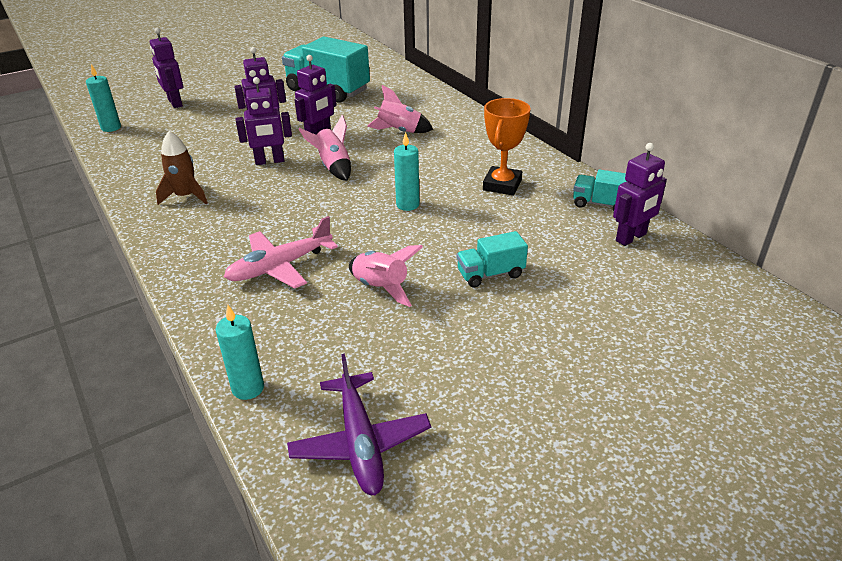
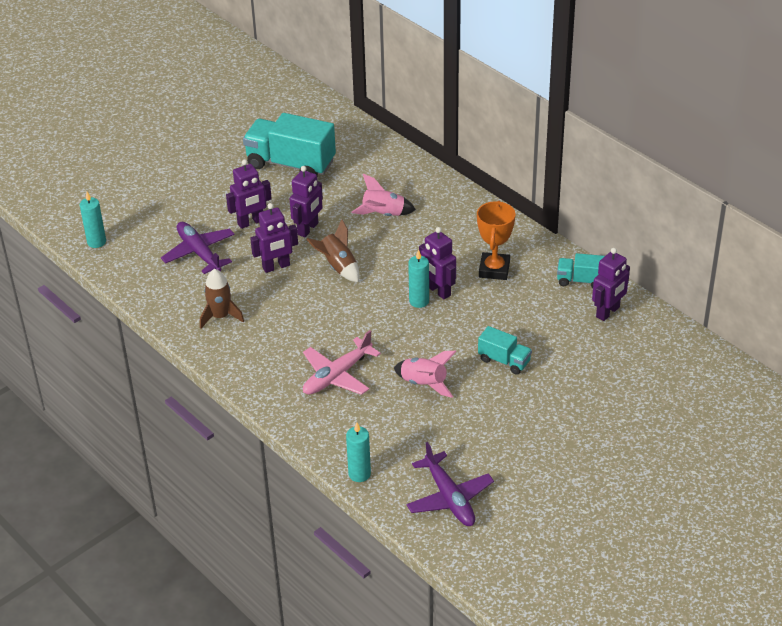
camera: 10 degrees left, 5 degrees up
(175, 103) = (140, 200): purple robot -> purple robot (438, 291)
(201, 144) = (199, 253): none -> purple plane
(333, 167) = (338, 267): pink rocket -> brown rocket
(490, 274) = (504, 361): turquoise truck -> turquoise truck turned 120 degrees counterclockwise

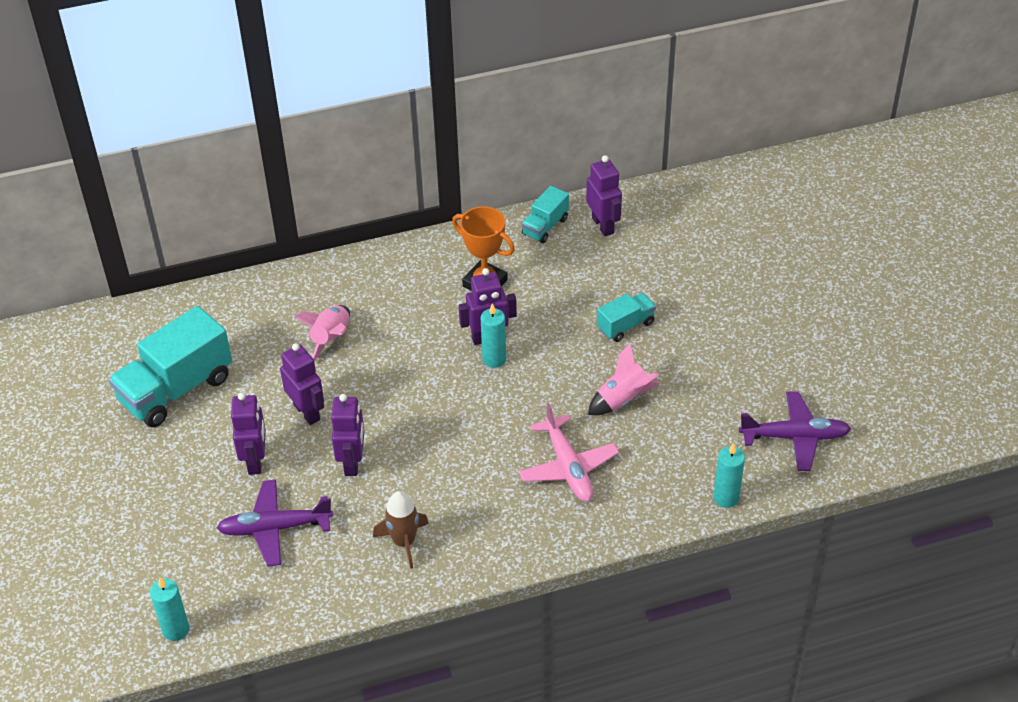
camera: 65 degrees left, 5 degrees up
(338, 267) = (392, 407): brown rocket -> none

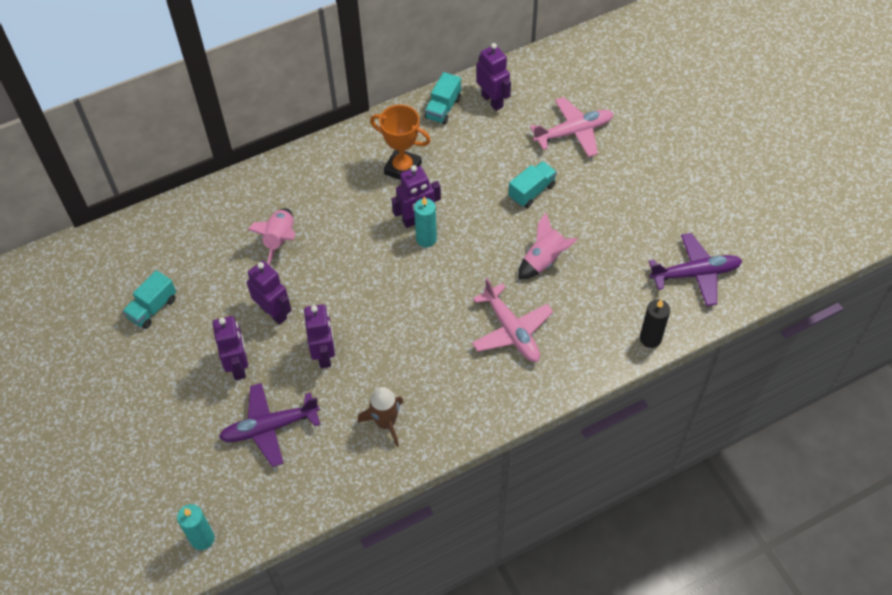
camera: 10 degrees left, 10 degrees up
(176, 389) = (153, 308): turquoise truck -> turquoise truck, size x0.51
(688, 270) = (573, 132): none -> pink plane
(726, 498) = (650, 338): turquoise candle -> black candle

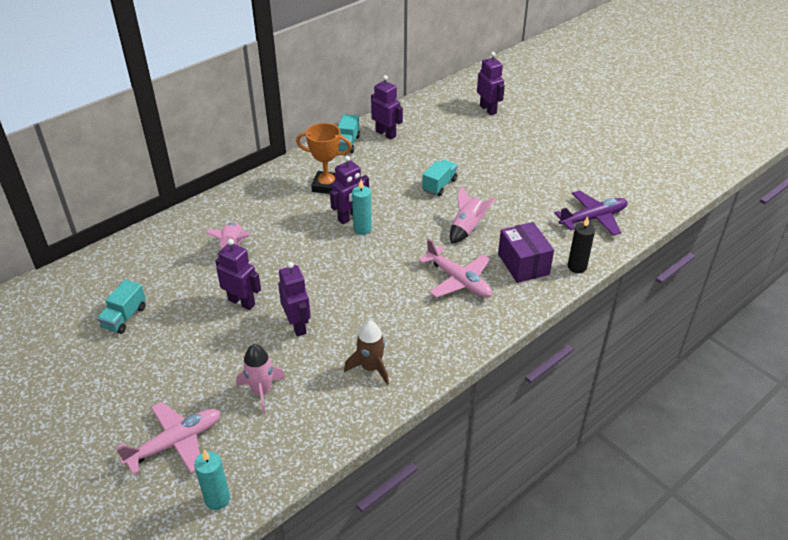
camera: 15 degrees left, 15 degrees down
(238, 366) = (218, 348): purple robot -> purple robot (488, 109)
(270, 427) = (261, 391): purple plane -> pink rocket
(573, 132) = (458, 144): pink plane -> pink plane (175, 443)
(590, 323) = (523, 264): none -> purple box

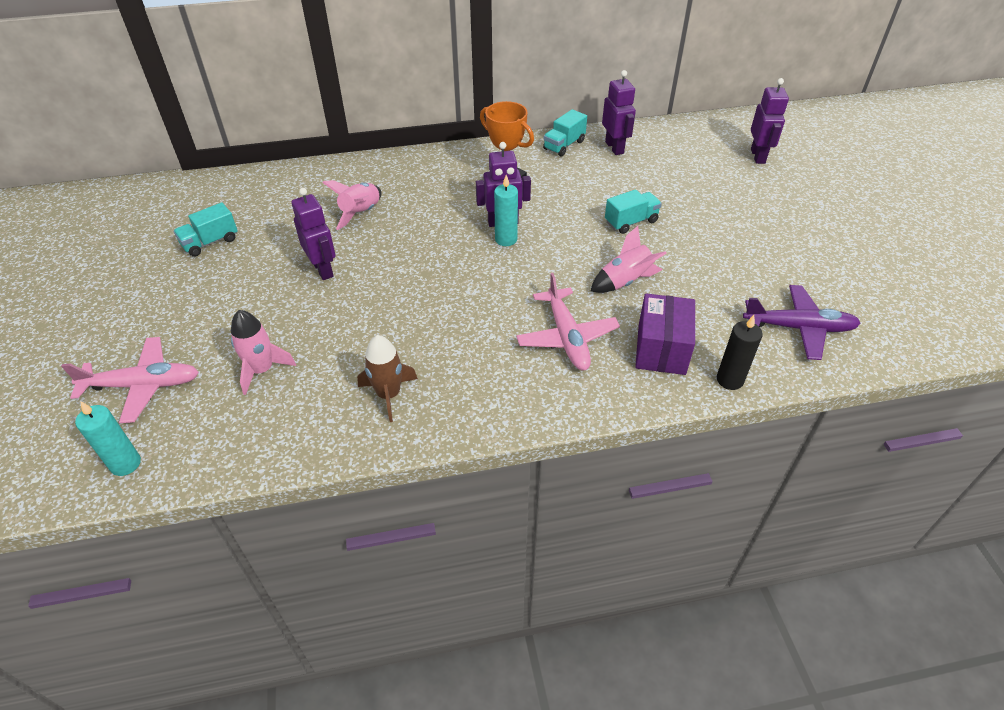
camera: 30 degrees right, 5 degrees up
(297, 325) = (355, 316): purple robot -> none

